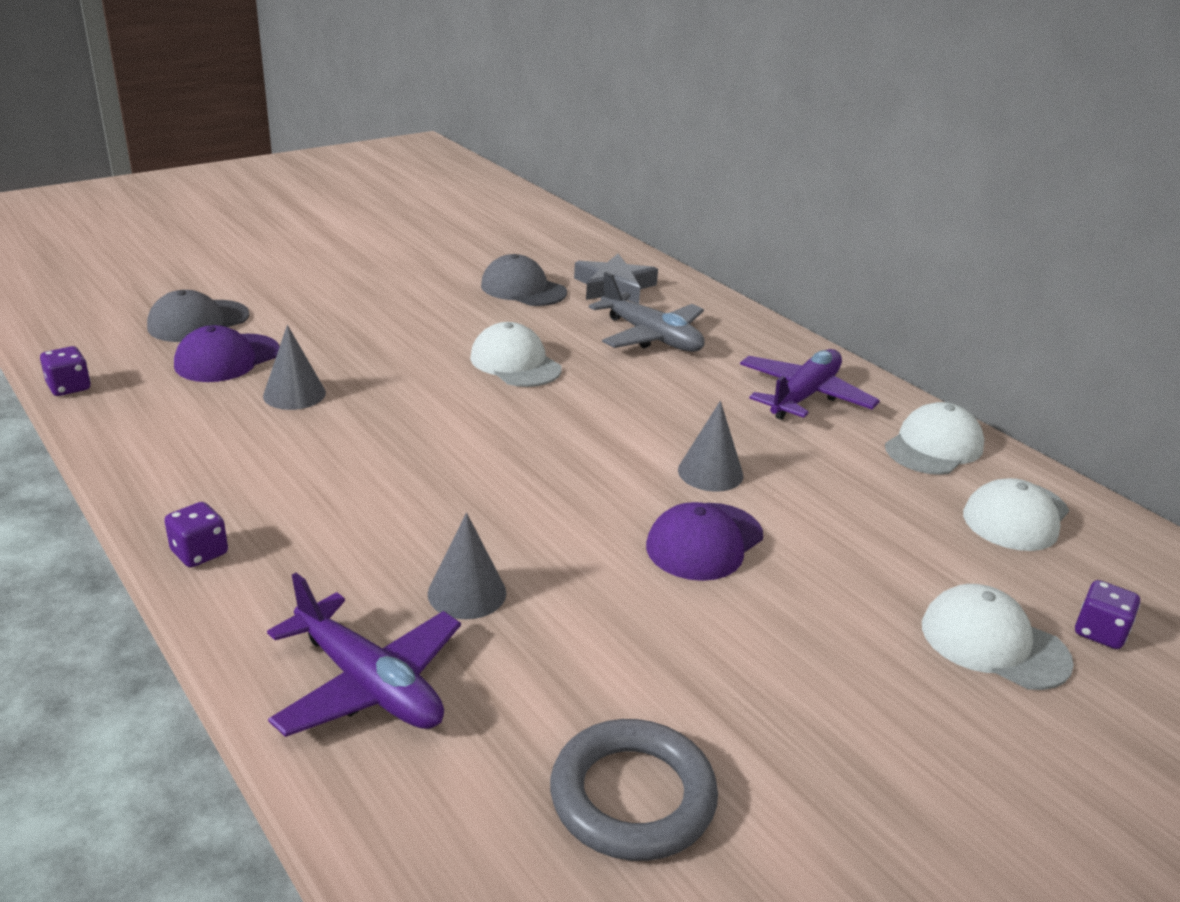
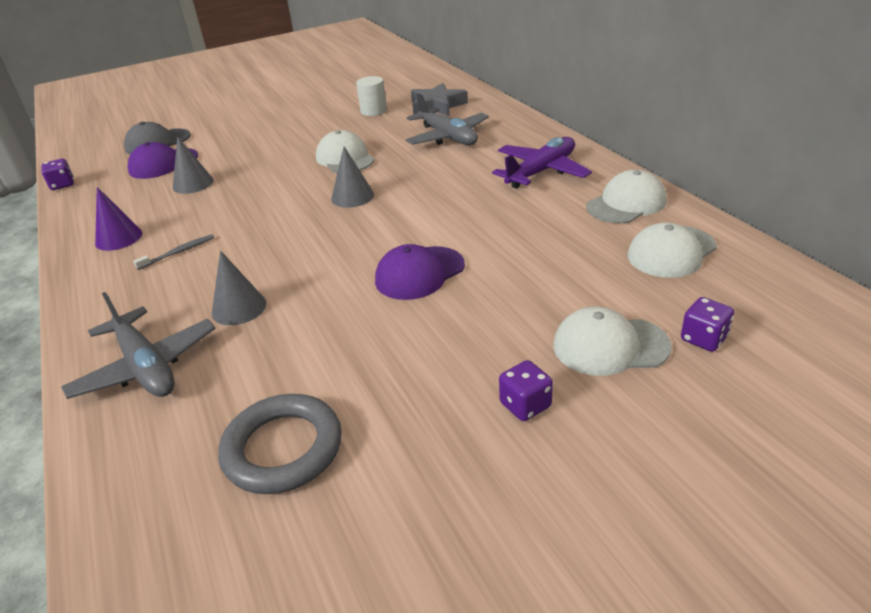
camera: 15 degrees right, 5 degrees up
(199, 553) = (86, 283): purple dice -> purple dice (525, 405)
(216, 480) = (119, 238): none -> purple cone
(327, 506) = (178, 253): none -> grey toothbrush
(368, 684) = (146, 367): purple plane -> grey plane
(523, 289) = (373, 111): grey cap -> white cylinder
(710, 472) = (446, 226): grey cone -> grey cone (352, 196)
(993, 643) = (610, 346): white cap -> white cap turned 45 degrees counterclockwise

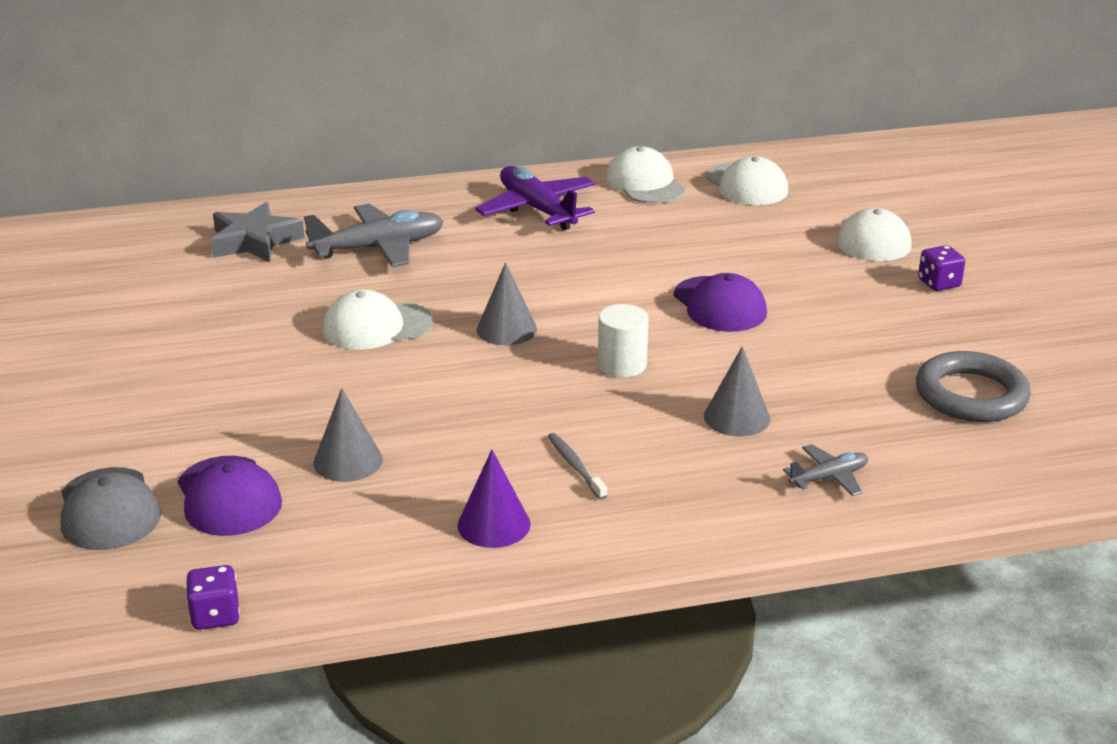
camera: 80 degrees left, 5 degrees down
(146, 367) = (829, 477): grey plane -> grey plane, size x0.52
(373, 111) = (213, 290): white cylinder -> white cylinder (622, 365)
(703, 339) = (877, 202): purple dice -> none

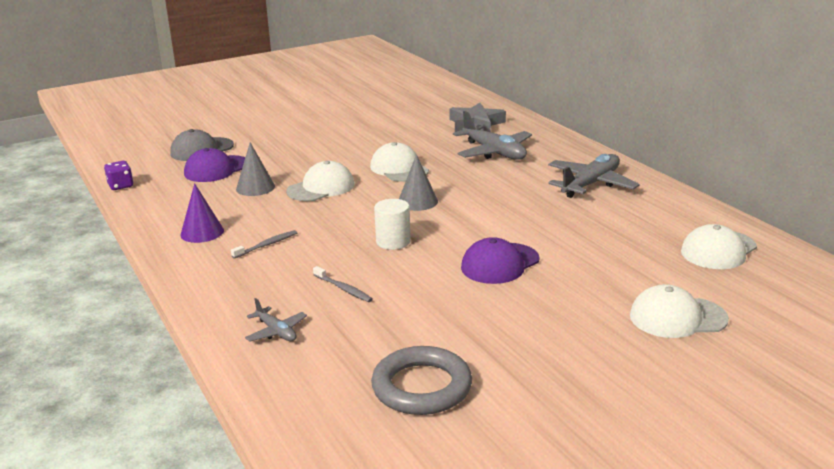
camera: 75 degrees right, 5 degrees down
(537, 209) = (591, 184): purple plane -> grey plane
(645, 184) = (673, 212): white cap -> white cap (321, 188)
(736, 417) = (343, 289): grey cone -> grey toothbrush
(939, 283) = (615, 357): purple dice -> none

